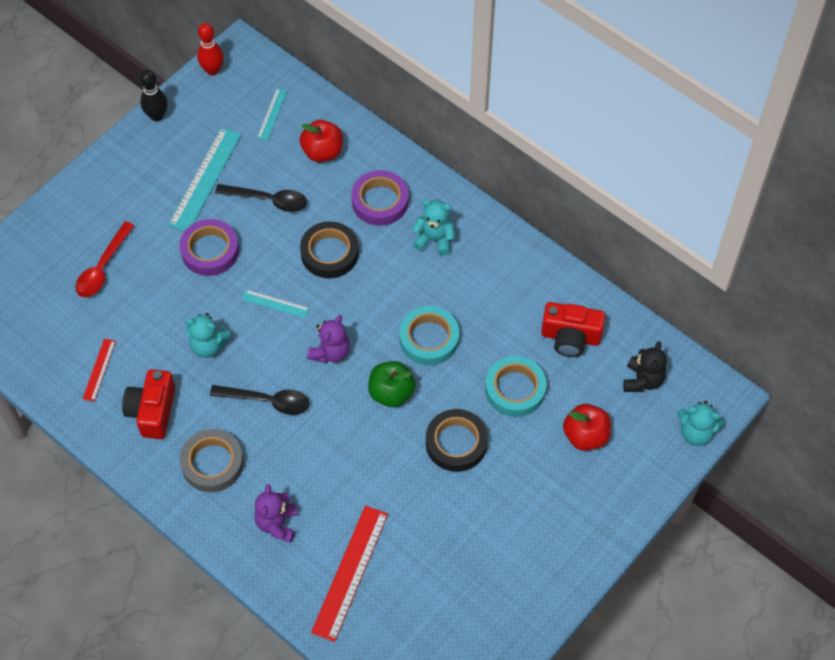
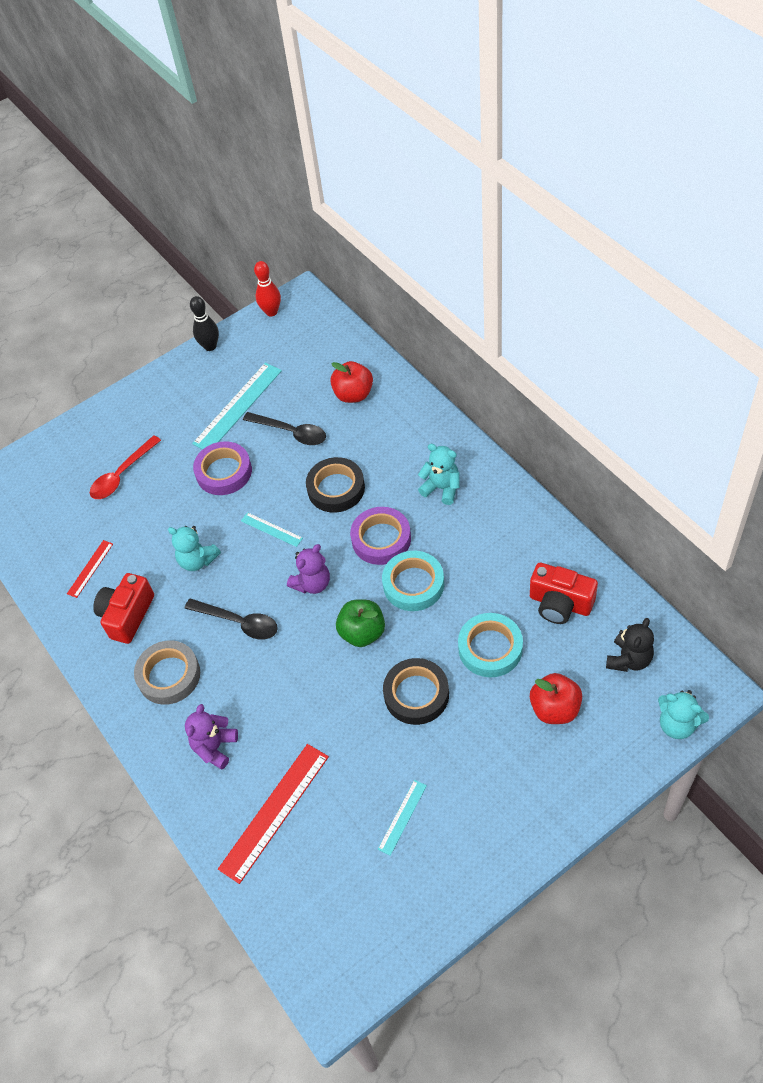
camera: 20 degrees right, 5 degrees down
(272, 114) = (315, 355): turquoise ruler -> turquoise ruler (402, 817)
(380, 201) = (397, 446): purple tape -> purple tape (381, 539)

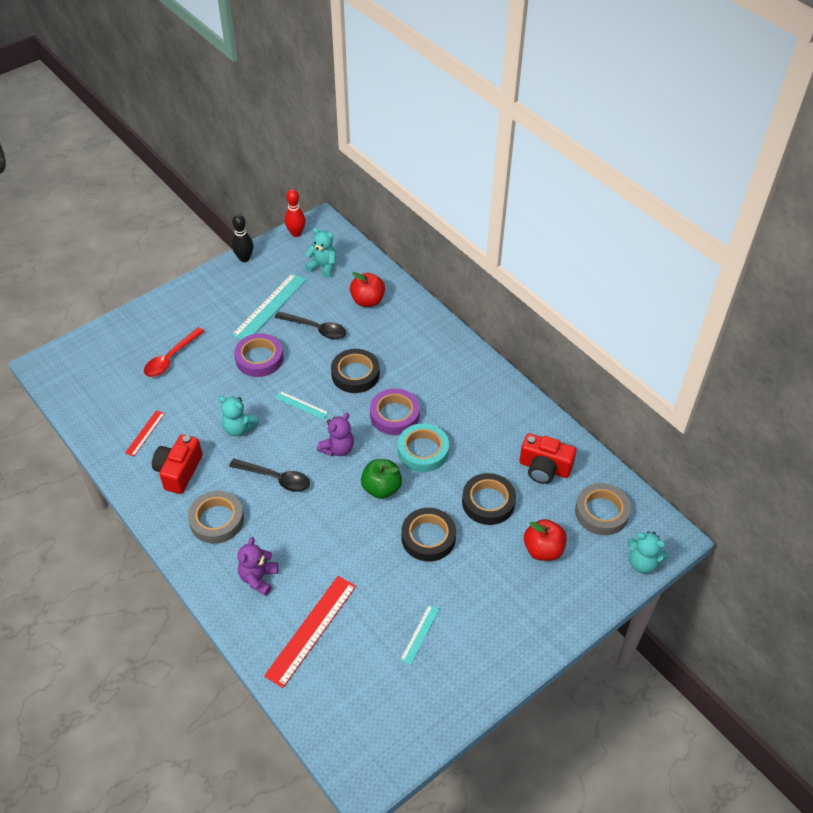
camera: 10 degrees left, 5 degrees down
(442, 488) = (444, 376): turquoise teddy bear -> turquoise teddy bear (323, 267)
(490, 648) = (488, 502): turquoise tape -> black tape
(629, 659) = (601, 512): black teddy bear -> grey tape

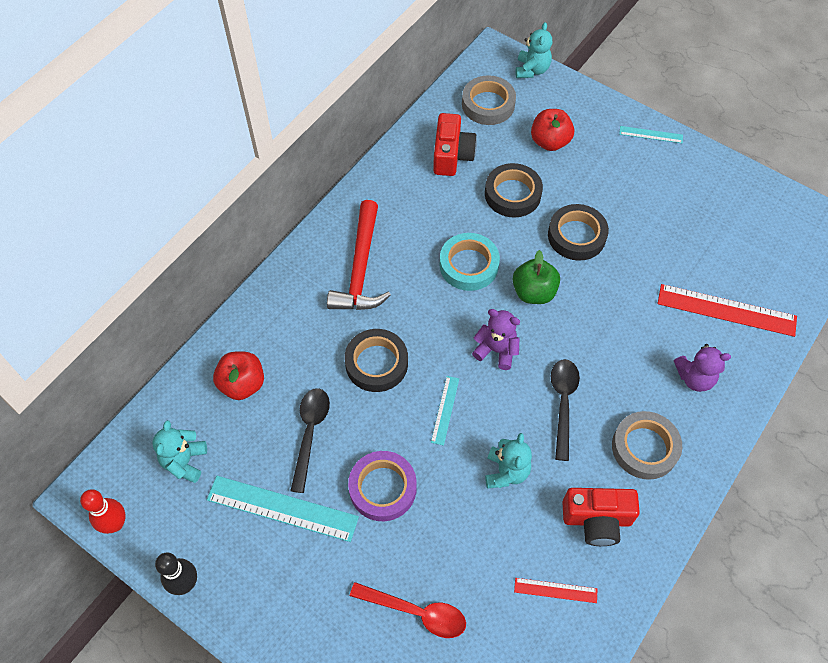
camera: 105 degrees left, 10 degrees up
(394, 415) = (427, 305): purple tape -> none
(420, 634) = (684, 219): turquoise ruler -> turquoise ruler (651, 134)
(442, 381) = (361, 268): none -> red hammer

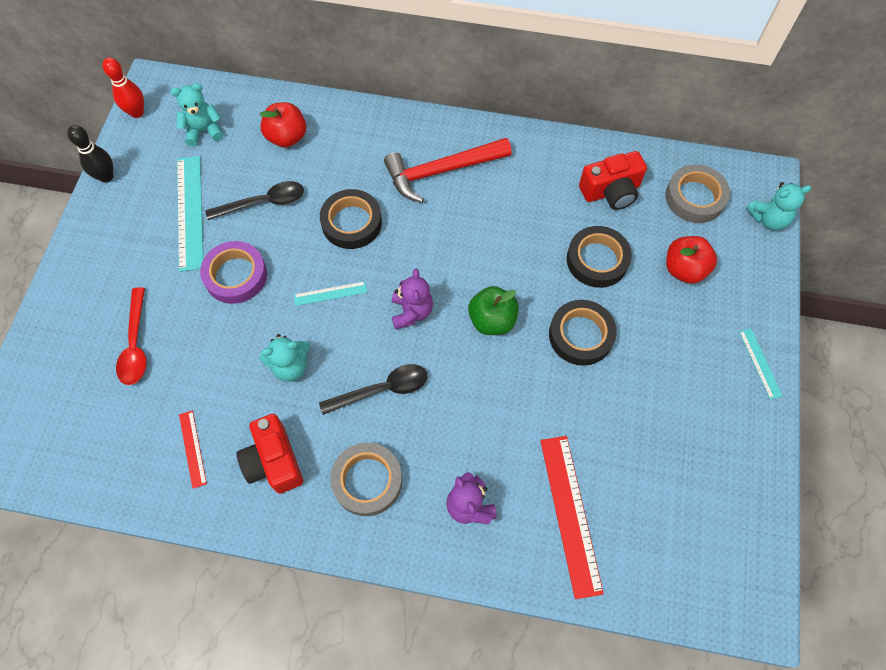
camera: 65 degrees right, 5 degrees up
(469, 265) = (492, 254): turquoise tape -> none

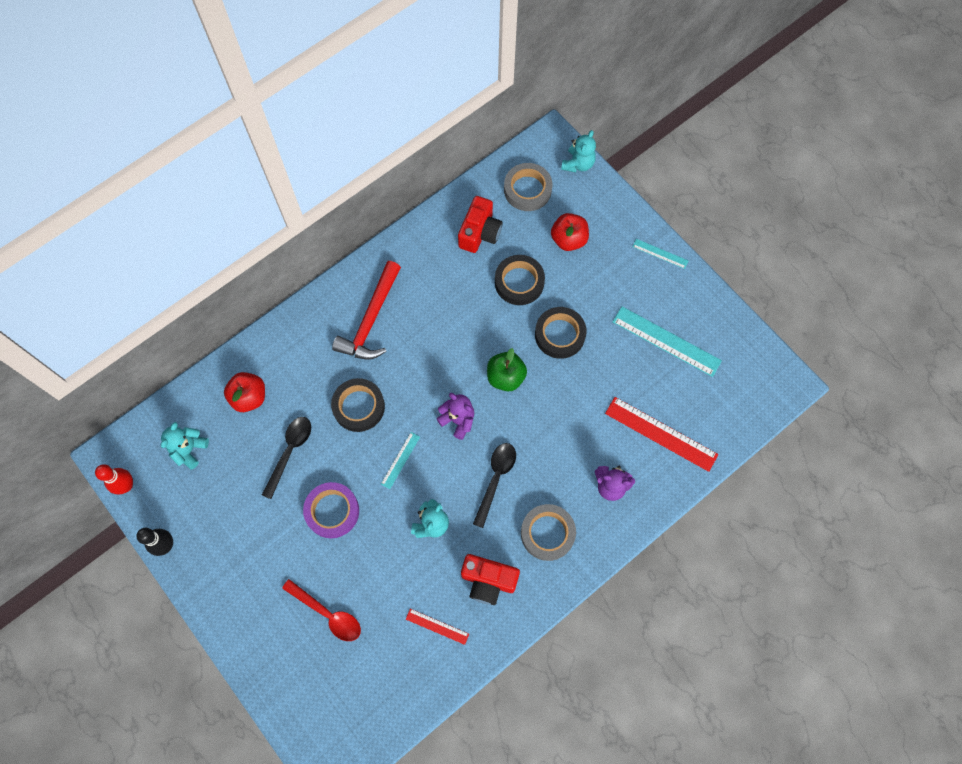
camera: 50 degrees left, 5 degrees up
(190, 212) = (252, 507): turquoise ruler -> turquoise ruler (666, 341)

